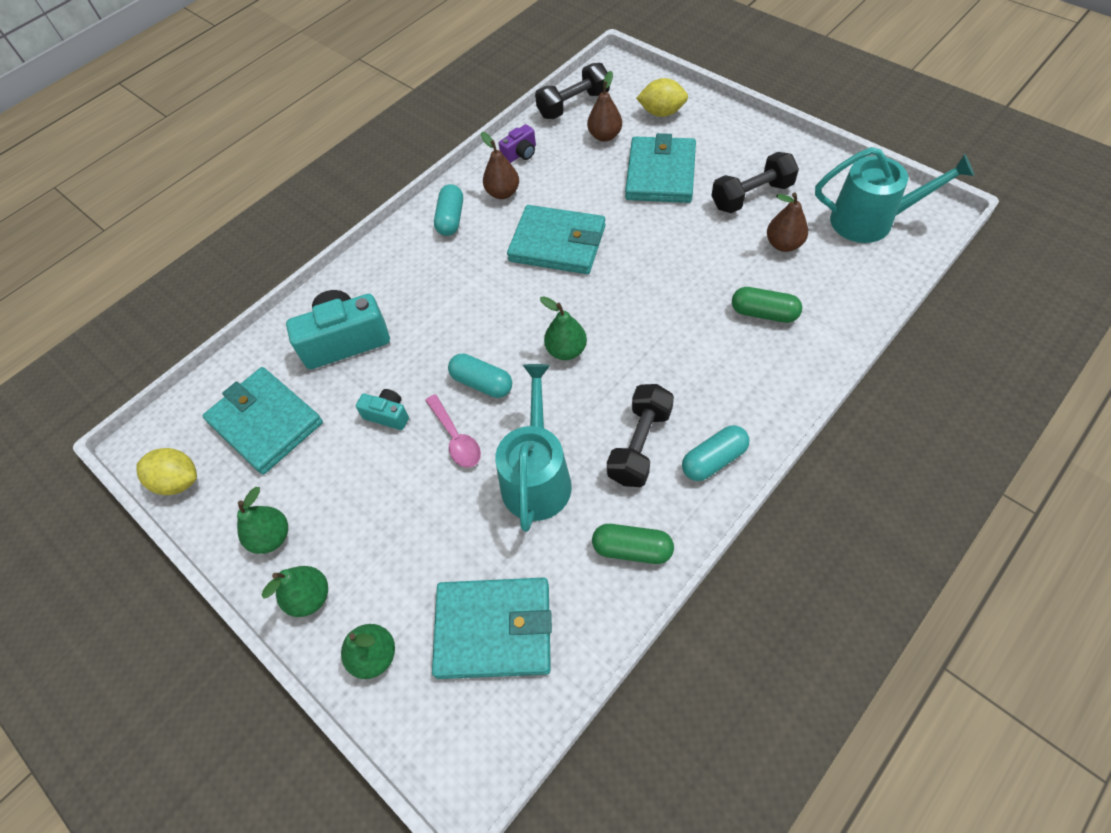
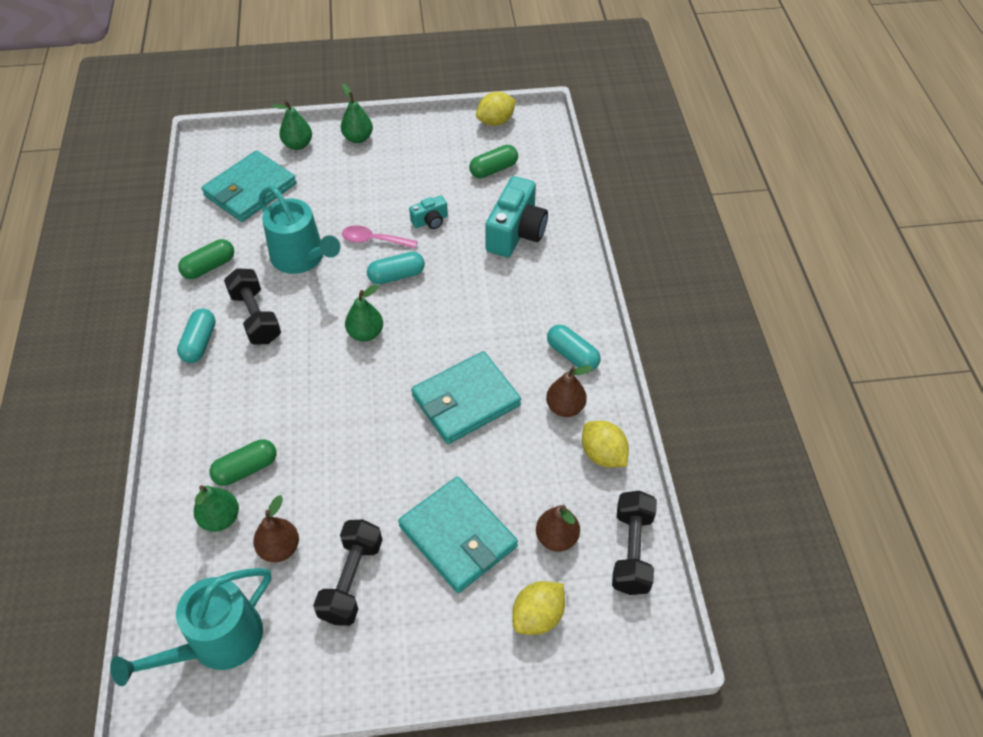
camera: 125 degrees right, 5 degrees down
(266, 422) = (493, 169): turquoise wallet -> green capsule
(272, 537) = (411, 140): green pear -> green pear (220, 518)
(520, 154) = (603, 455): purple camera -> yellow lemon

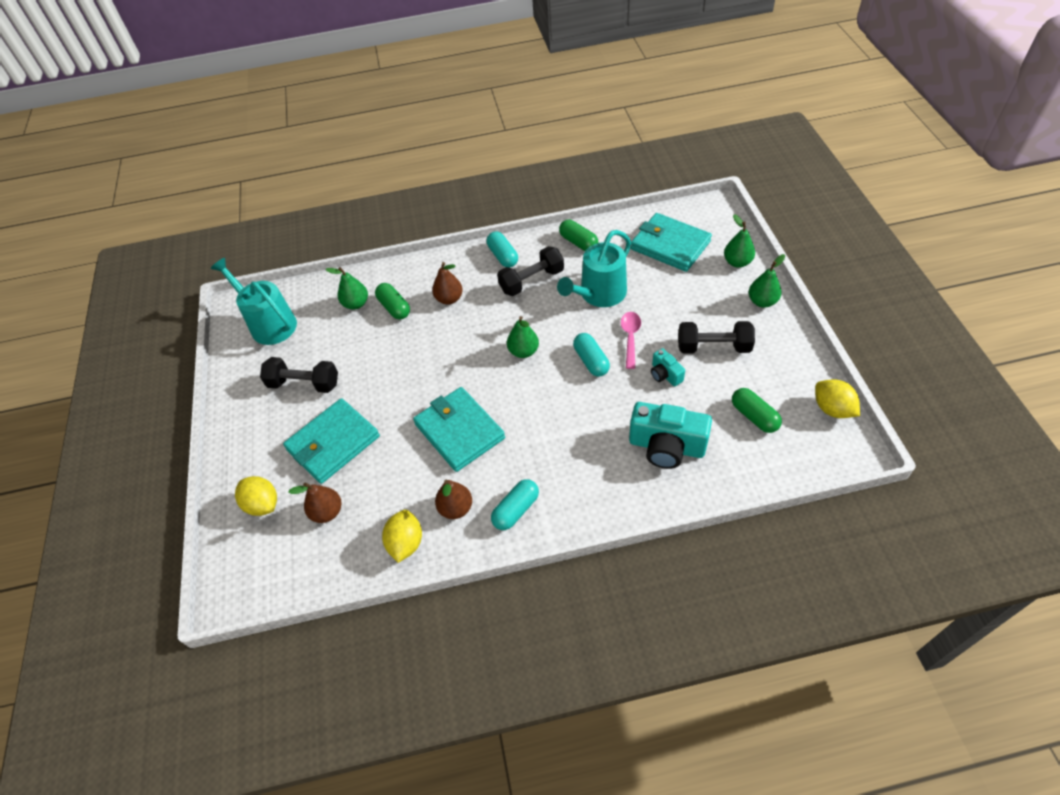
camera: 90 degrees right, 0 degrees up
(199, 343) = (503, 256): turquoise capsule -> turquoise capsule turned 60 degrees clockwise
(279, 548) = (331, 339): brown pear -> brown pear (449, 299)
(603, 455) = (406, 543): yellow lemon -> yellow lemon turned 45 degrees counterclockwise
(631, 551) = (311, 571): black dumbbell -> black dumbbell (713, 347)

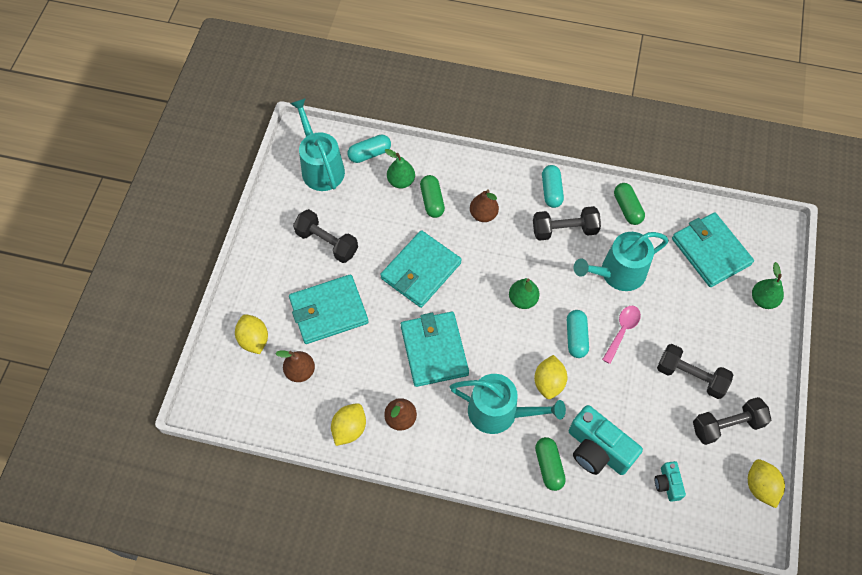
camera: 20 degrees right, 10 degrees up
(411, 368) = (421, 271): none -> turquoise wallet
(516, 510) = (447, 444): turquoise capsule -> turquoise capsule (369, 154)
(553, 457) = (499, 412): none -> turquoise watering can
(587, 409) = (549, 382): none -> yellow lemon
(665, 374) = (633, 382): turquoise camera -> turquoise camera (667, 484)
(754, 416) = (687, 459): green capsule -> green capsule (549, 466)
(762, 301) = (762, 352): green pear -> none
(770, 372) = (727, 425): none -> black dumbbell

